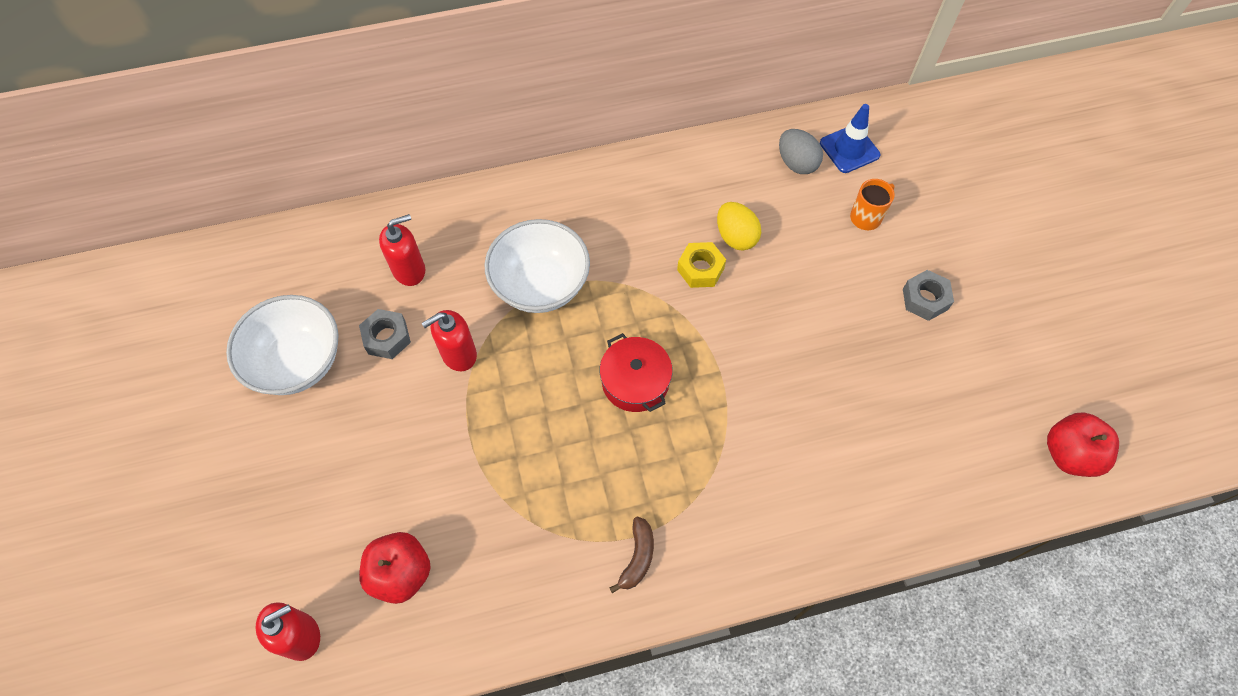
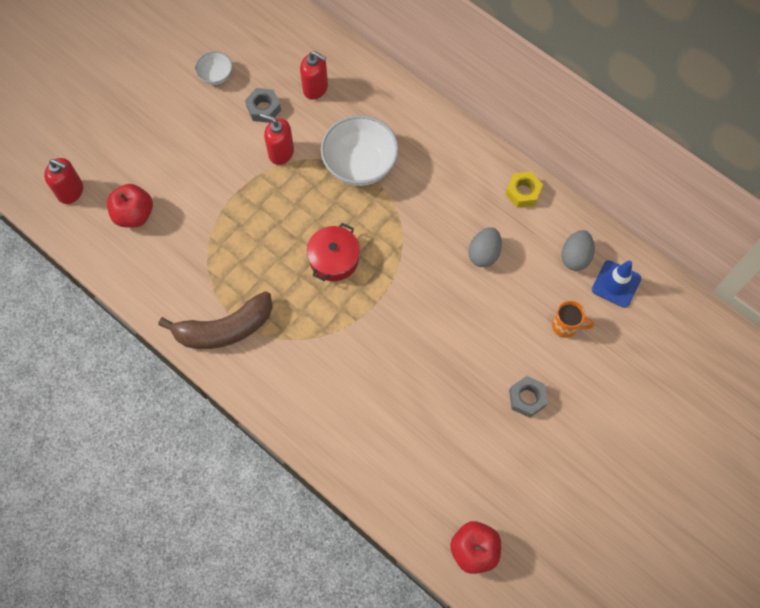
camera: 55 degrees right, 5 degrees up
(297, 362) = (216, 75): white bowl -> white bowl, size x0.50
(637, 557) = (224, 329): brown banana -> brown banana, size x2.07
(700, 269) = (442, 247): yellow nut -> yellow nut (523, 192)
(735, 237) = (484, 253): yellow egg -> grey egg

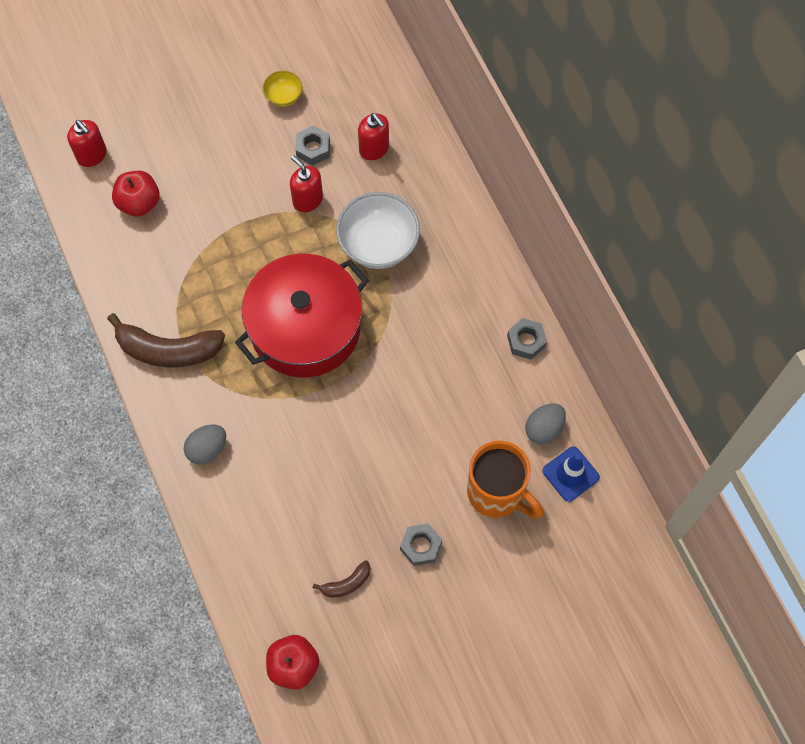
camera: 25 degrees right, 0 degrees up
(216, 75) = (284, 96): white bowl -> yellow bowl
(334, 259) = (305, 327): red pot -> red pot, size x2.09
(482, 458) = (346, 583): none -> brown banana
(484, 253) = (454, 386): grey egg -> grey egg (207, 449)
(523, 192) = (526, 341): yellow nut -> grey nut
(566, 326) = (497, 493): orange mug -> orange mug, size x1.96

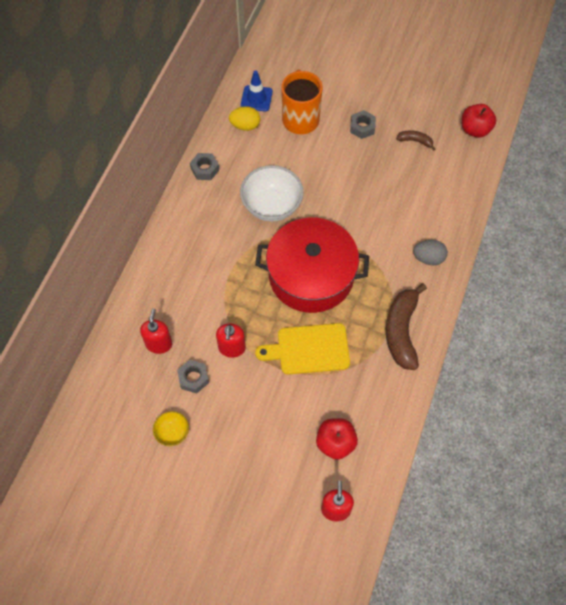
camera: 135 degrees left, 5 degrees down
(168, 350) = (401, 331): brown banana -> brown banana turned 135 degrees counterclockwise
(238, 258) = (309, 349): none -> yellow cutting board
(378, 244) = (221, 285): white bowl -> white bowl (272, 205)
(544, 429) = (245, 126): grey egg -> yellow egg

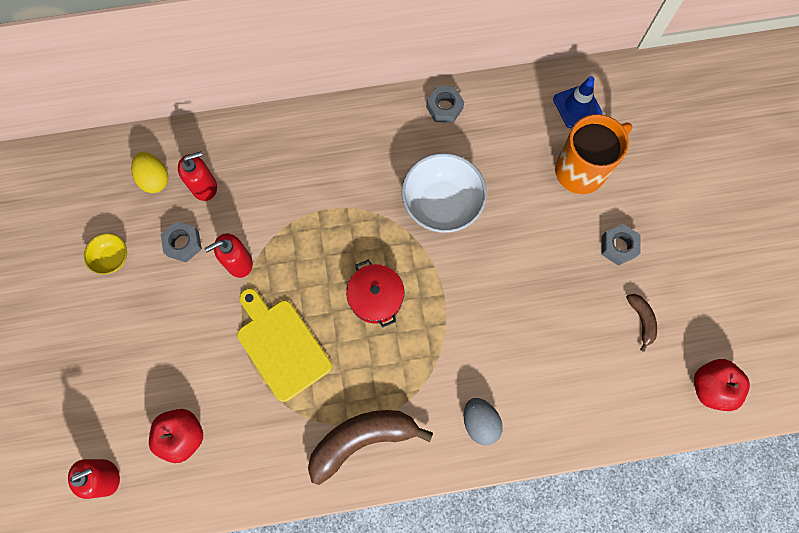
camera: 60 degrees right, 10 degrees up
(245, 126) = (531, 116): yellow egg -> yellow egg (154, 179)
(311, 276) = (376, 297): red pot -> red pot, size x0.48

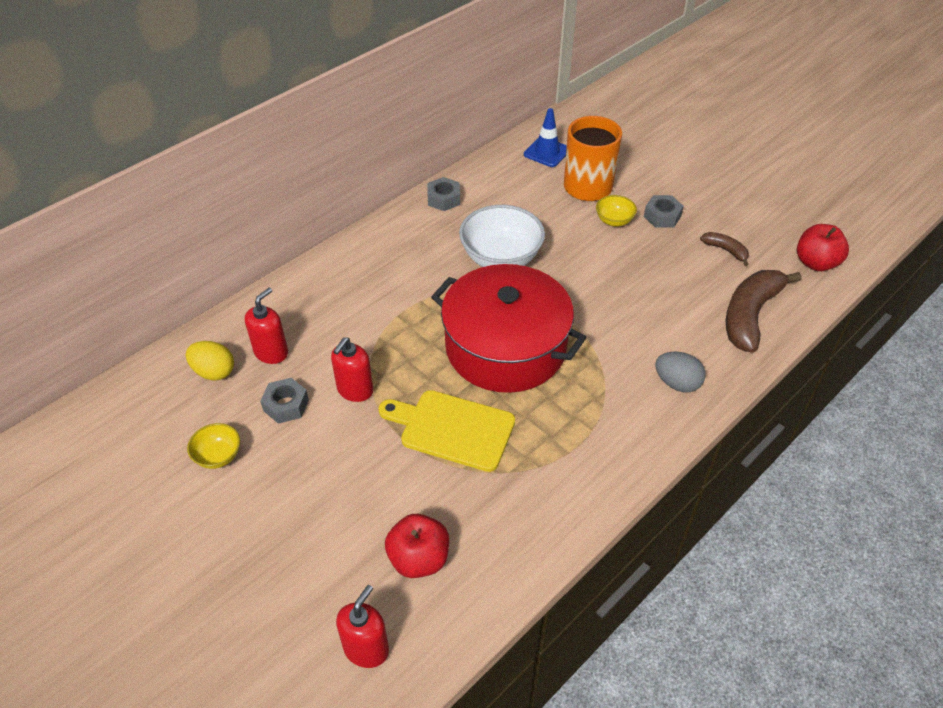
camera: 35 degrees left, 25 degrees down
(362, 440) = (592, 455): brown banana -> brown banana (750, 315)
(376, 297) = (505, 347): red pot -> red pot, size x2.09
(571, 224) = (614, 221): none -> yellow bowl

